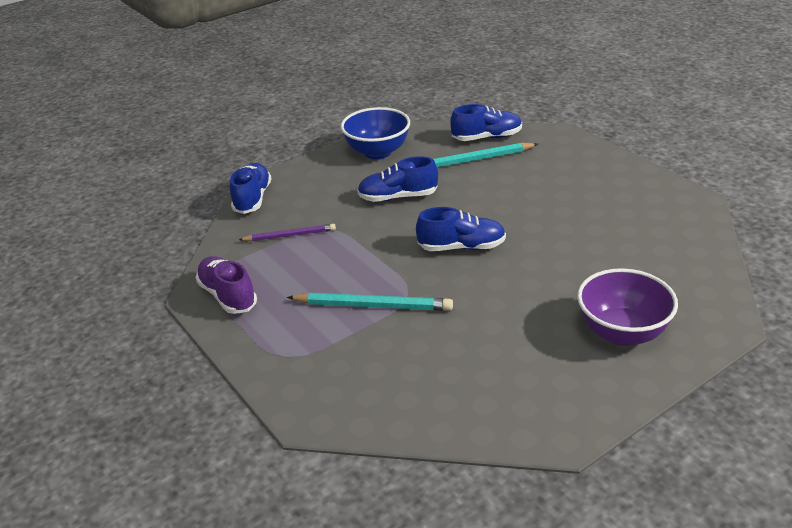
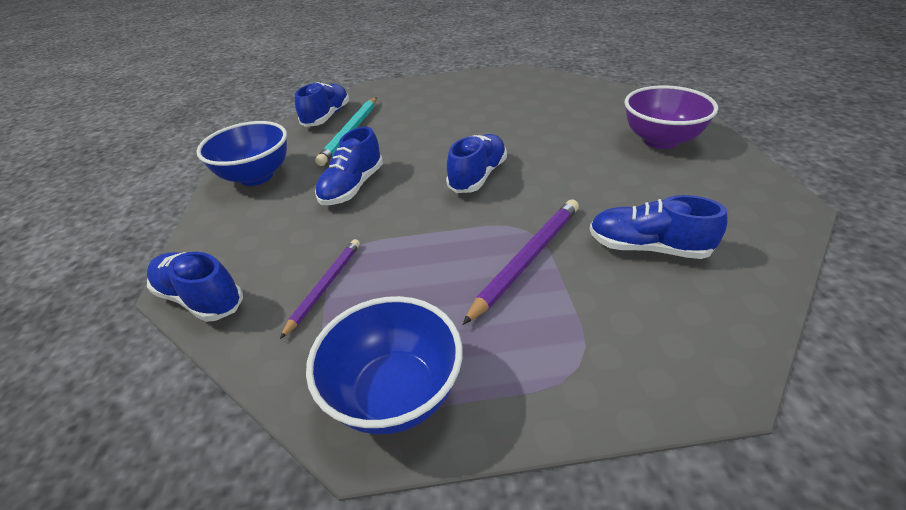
camera: 60 degrees left, 5 degrees up
(228, 296) = (395, 394): purple shoe -> blue bowl
(373, 306) = (527, 259): turquoise pencil -> purple pencil
(429, 360) = (647, 247): none -> blue shoe

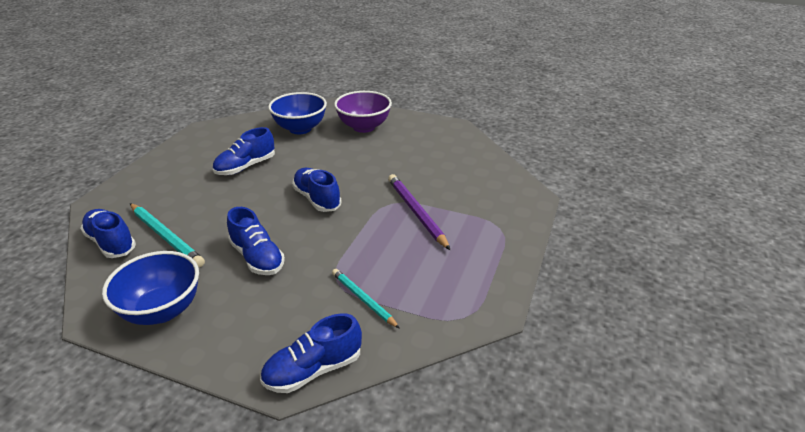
camera: 65 degrees left, 5 degrees down
(325, 286) = (363, 299): purple pencil -> turquoise pencil
(395, 394) = (474, 292): blue bowl -> blue bowl (300, 129)
(647, 247) = (444, 174): blue shoe -> blue shoe (246, 167)

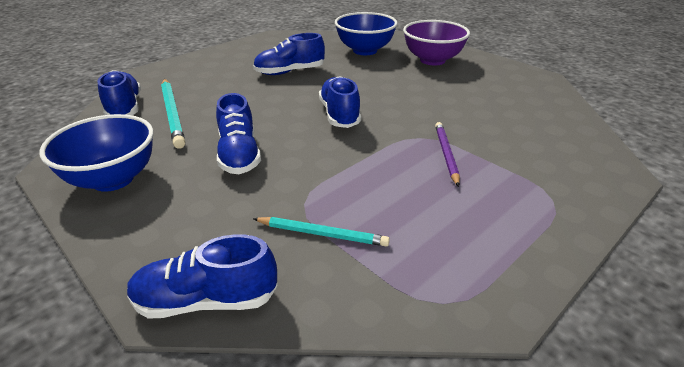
camera: 25 degrees right, 0 degrees up
(363, 299) = (322, 234): turquoise pencil -> turquoise pencil turned 120 degrees clockwise
(416, 212) = (446, 154): purple pencil -> purple pencil, size x0.65

